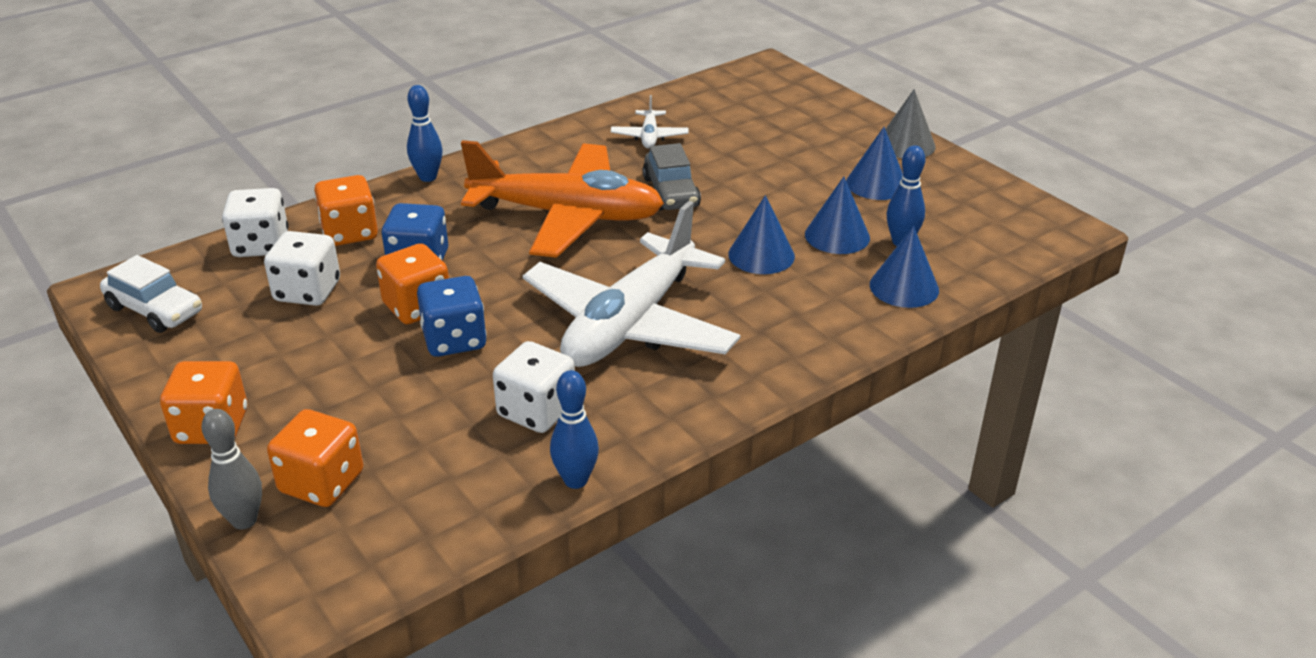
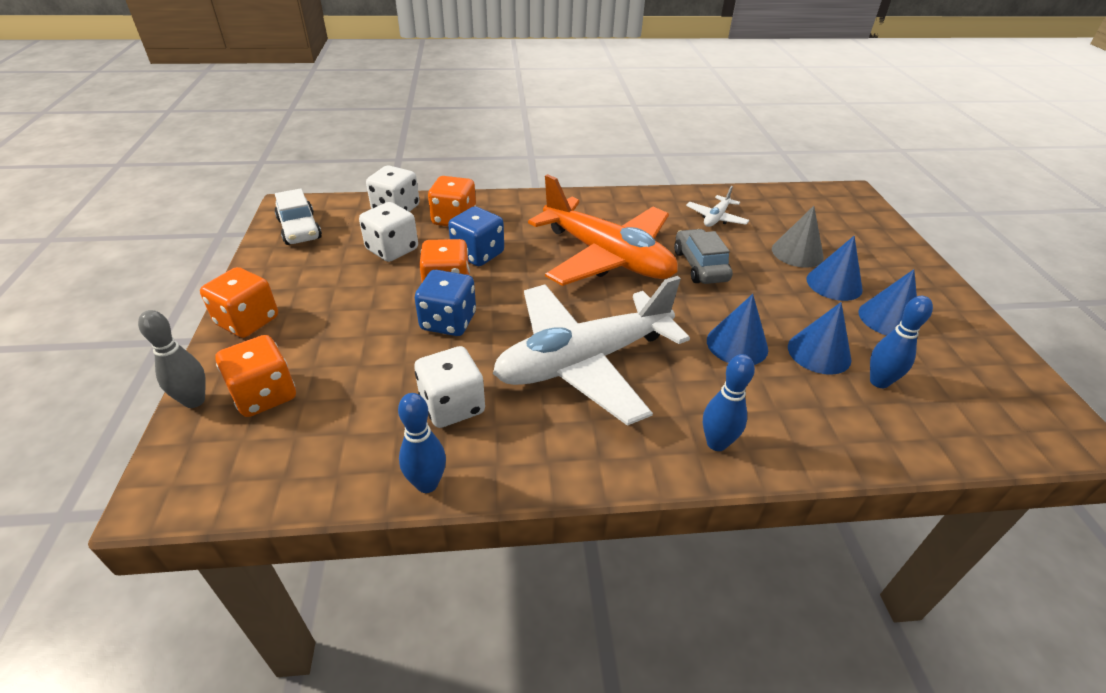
camera: 30 degrees right, 5 degrees up
(428, 177) = (536, 198): blue bowling pin -> blue bowling pin (716, 443)
(671, 192) = (700, 266): grey car -> grey car turned 150 degrees clockwise
(904, 287) = (853, 427): blue cone -> blue cone (834, 284)
(906, 144) = (940, 293): grey cone -> grey cone (797, 253)

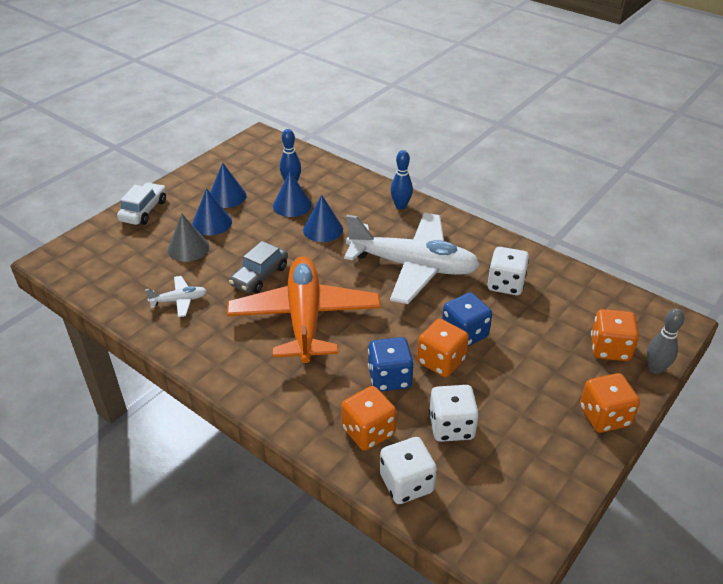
camera: 135 degrees left, 0 degrees up
(299, 229) = (517, 513): white car -> white car (144, 211)
(427, 484) = (545, 260): blue bowling pin -> none

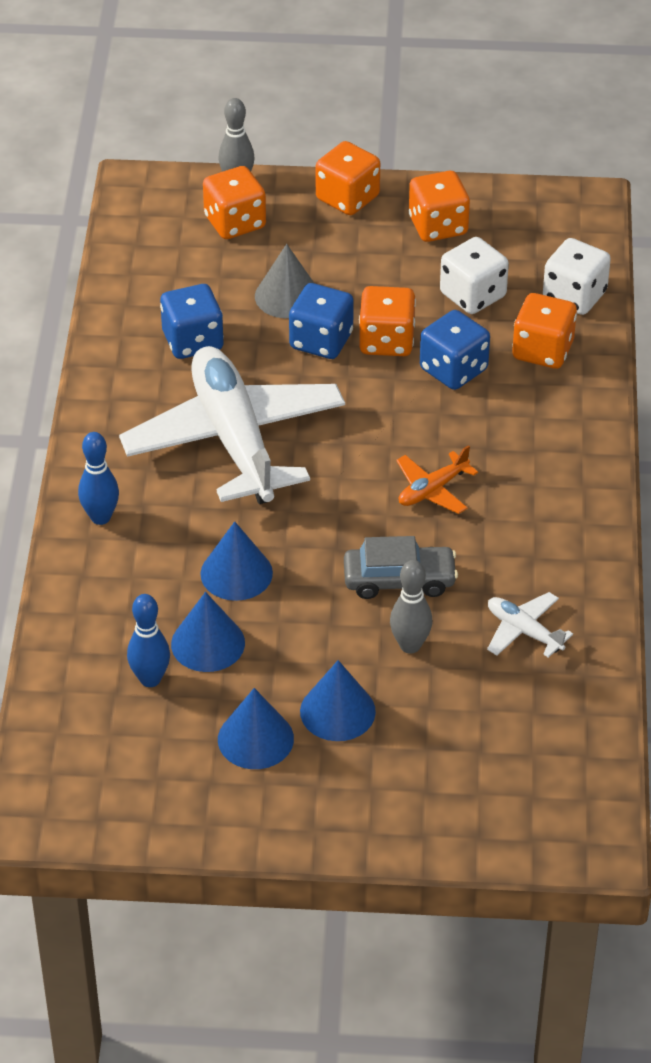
camera: 125 degrees left, 5 degrees up
(144, 211) = (387, 821): white car -> none
(188, 248) = (418, 698): grey cone -> grey cone (287, 296)
(218, 260) = (410, 645): none -> grey bowling pin
(304, 318) = (432, 490): orange plane -> orange plane, size x0.41
(505, 284) = (193, 341): white dice -> blue dice
(540, 449) = (438, 226): none -> orange dice

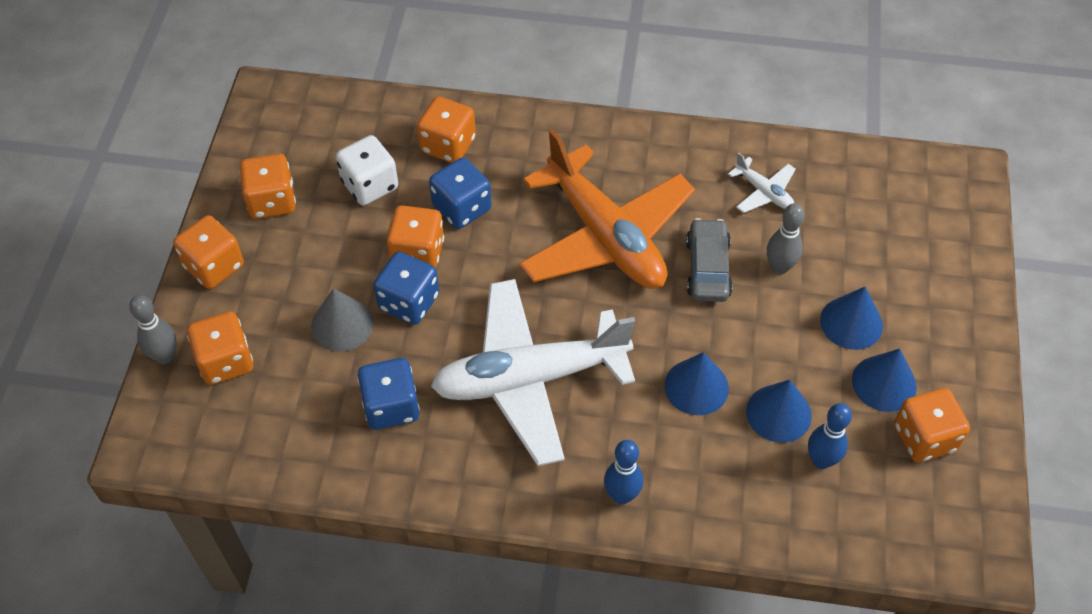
camera: 85 degrees left, 10 degrees up
(185, 773) = (924, 438): none -> orange dice
(432, 490) = (605, 236): orange plane -> orange plane, size x2.43
(524, 631) = (763, 192): white plane -> white plane turned 90 degrees counterclockwise
(574, 296) = (385, 117): white dice -> none

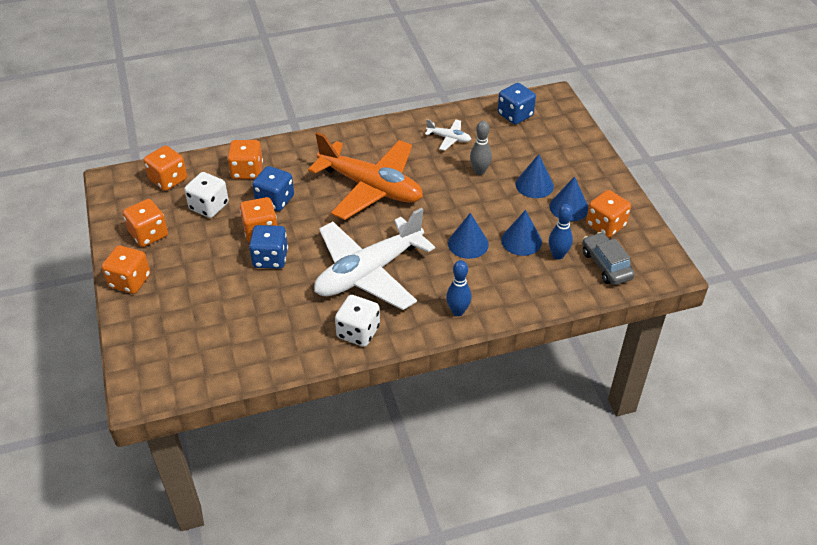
camera: 25 degrees left, 10 degrees down
(165, 356) = (124, 340): grey bowling pin -> none
(226, 361) = (168, 329): orange dice -> orange dice (168, 180)
(342, 324) = (234, 284): grey cone -> none
(391, 406) = (291, 316): blue dice -> blue dice (515, 115)
(466, 470) = (358, 332): none -> white dice
(707, 268) = (439, 184): grey car -> grey car (606, 265)

